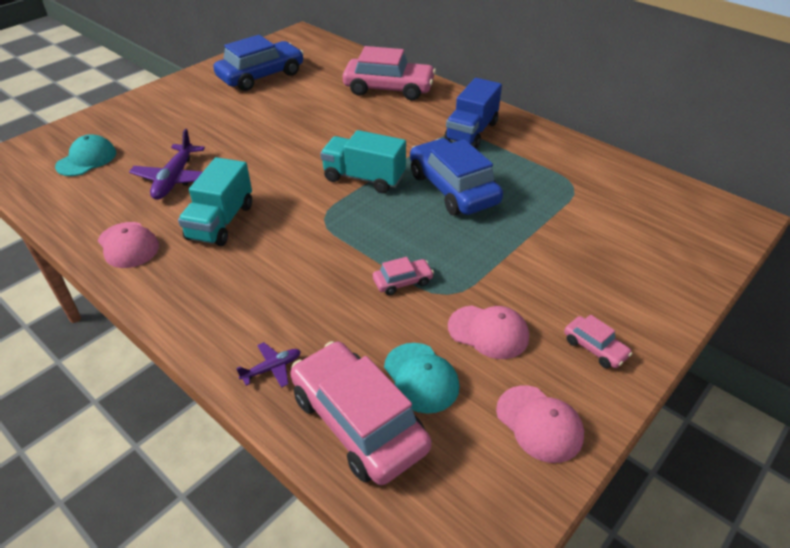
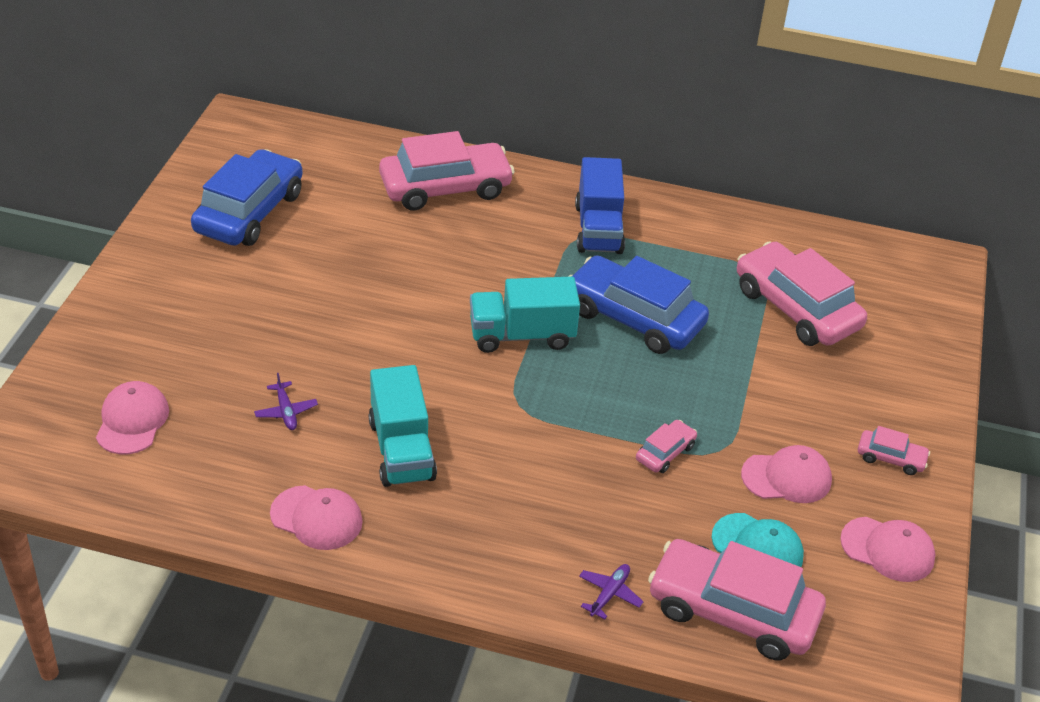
camera: 30 degrees left, 0 degrees up
(87, 159) = (132, 421): turquoise cap -> pink cap
(175, 179) = (286, 411): purple plane -> purple plane, size x0.52
(586, 215) = (796, 308): none -> pink car

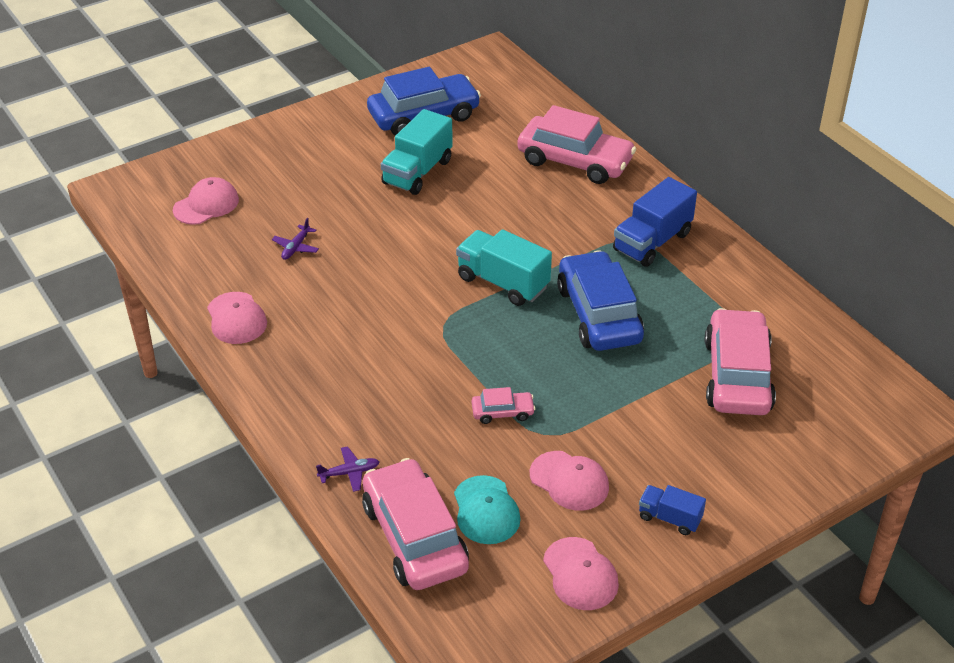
camera: 45 degrees right, 0 degrees up
(402, 450) = (334, 309): turquoise truck -> turquoise truck (417, 172)
(891, 458) = (669, 518): pink car -> blue truck

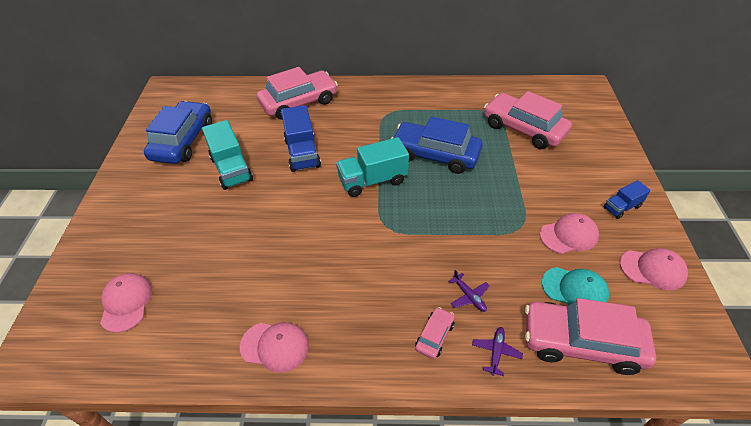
camera: 55 degrees left, 5 degrees up
(296, 247) = (234, 269): purple plane -> purple plane (469, 296)
(502, 412) = (489, 237): pink car -> pink car (434, 336)
(652, 242) = (395, 108): blue truck -> blue truck (302, 153)

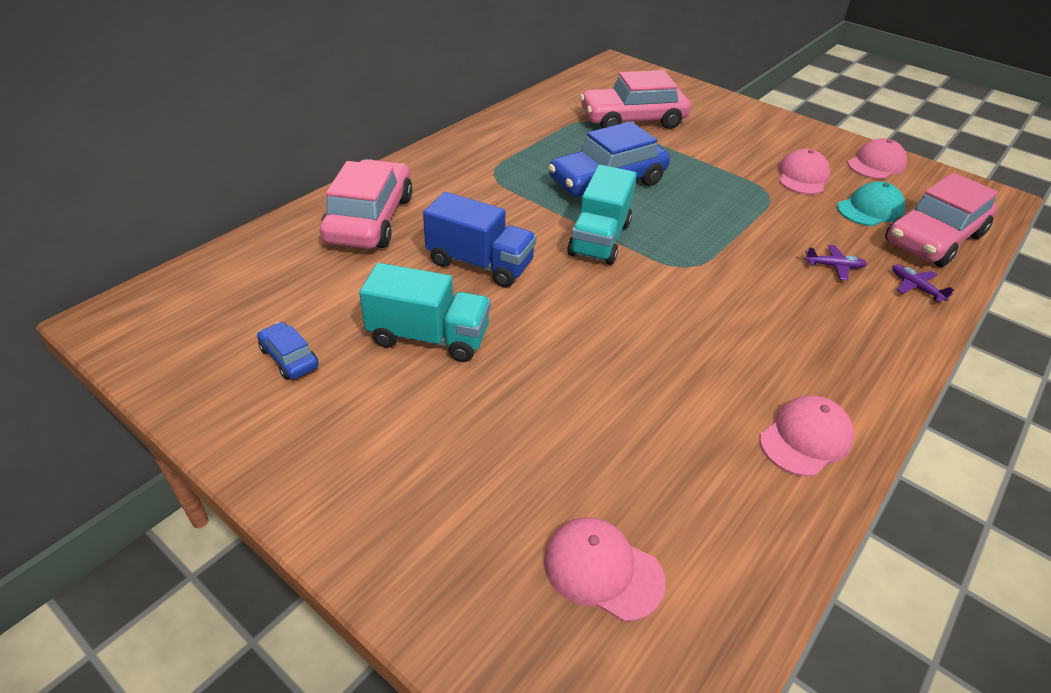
camera: 55 degrees left, 5 degrees down
(183, 141) = (289, 358): blue car -> blue car, size x0.45
(434, 336) = (871, 313): pink car -> none
(622, 207) = (792, 137): blue truck -> none

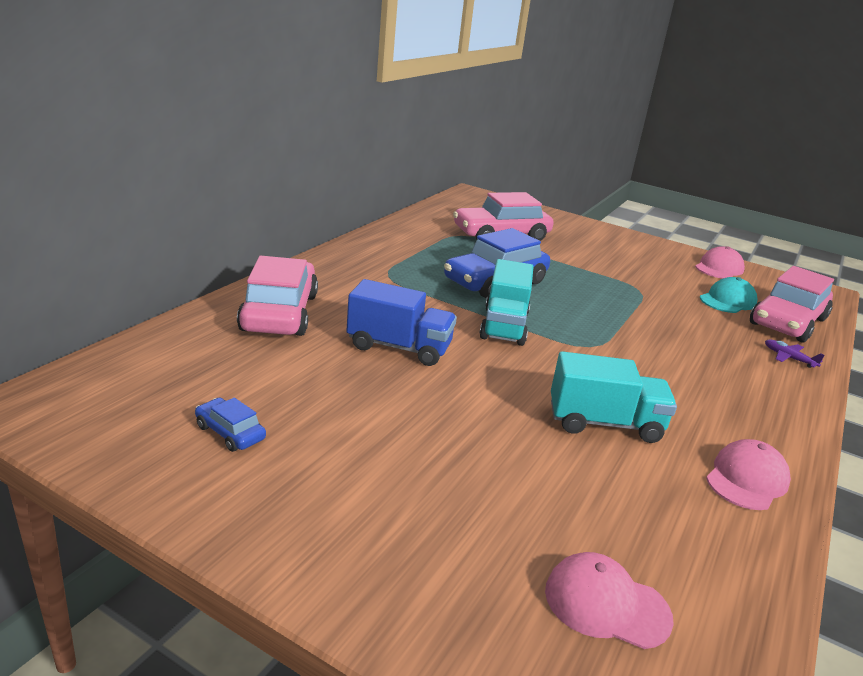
camera: 10 degrees left, 15 degrees down
(429, 337) = (368, 409): turquoise truck -> turquoise truck (604, 423)
(802, 177) = (662, 277): pink cap -> none
(834, 266) = (716, 344): purple plane -> none

